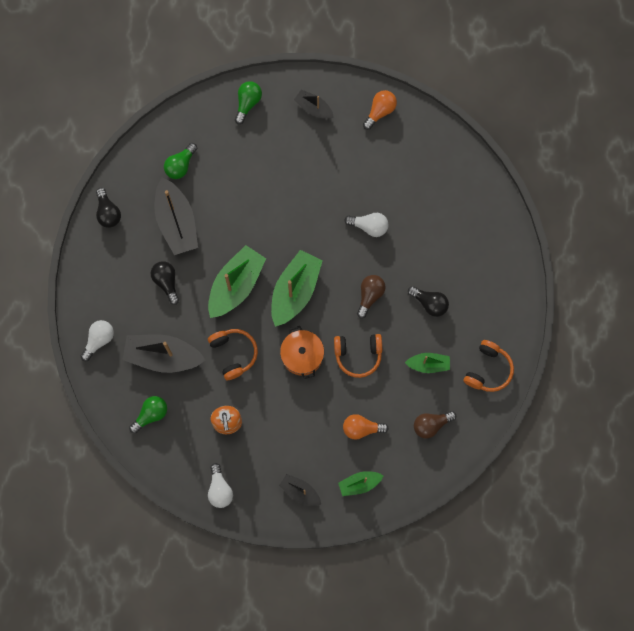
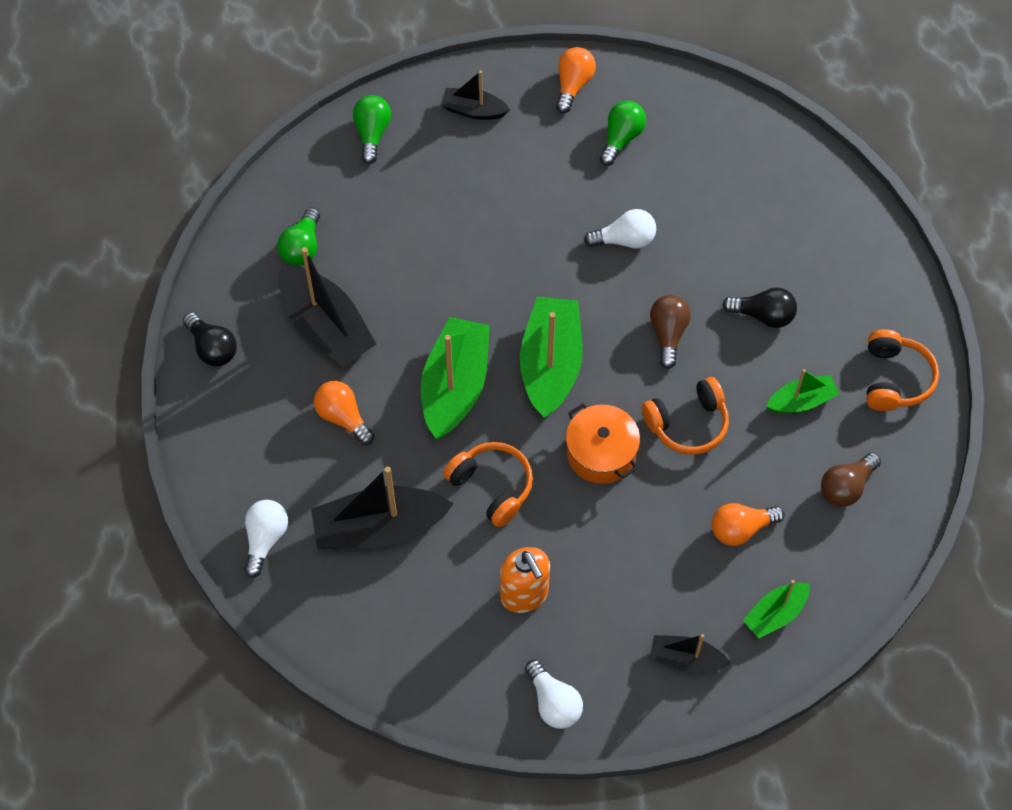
camera: 20 degrees left, 15 degrees down
(150, 414) = (393, 624): green light bulb -> green light bulb (621, 138)
(166, 282) = (343, 417): black light bulb -> orange light bulb

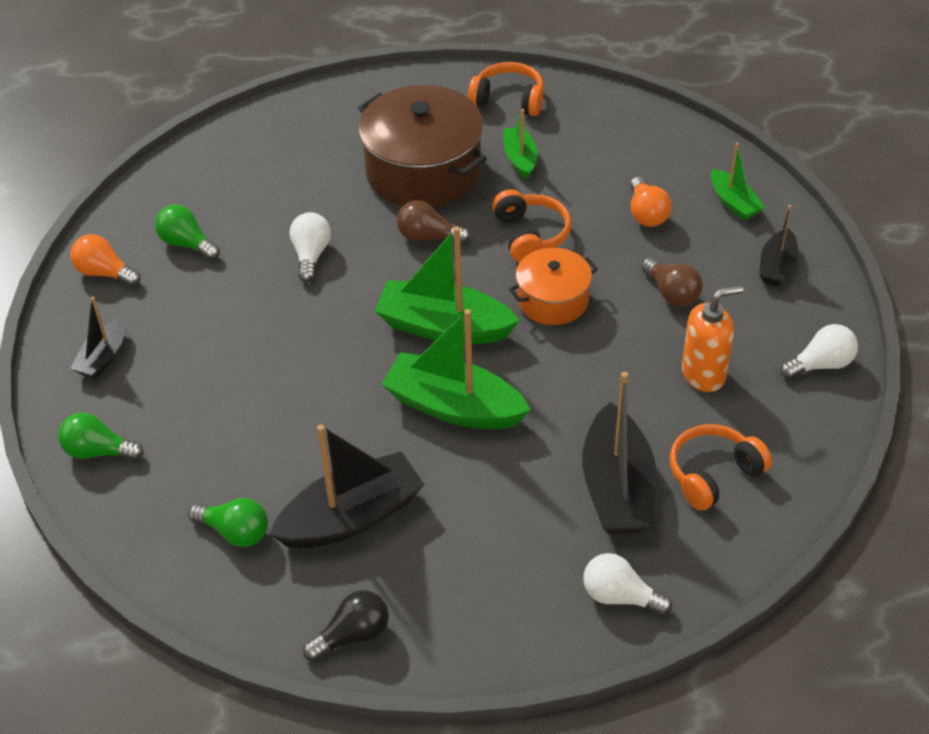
camera: 80 degrees left, 15 degrees down
(343, 417) = (474, 510): orange light bulb -> none
(492, 487) = (579, 388): orange headphones -> orange headphones (713, 474)
(763, 315) = (423, 171): black light bulb -> brown pot
(846, 486) = (611, 143): brown light bulb -> brown light bulb (671, 293)

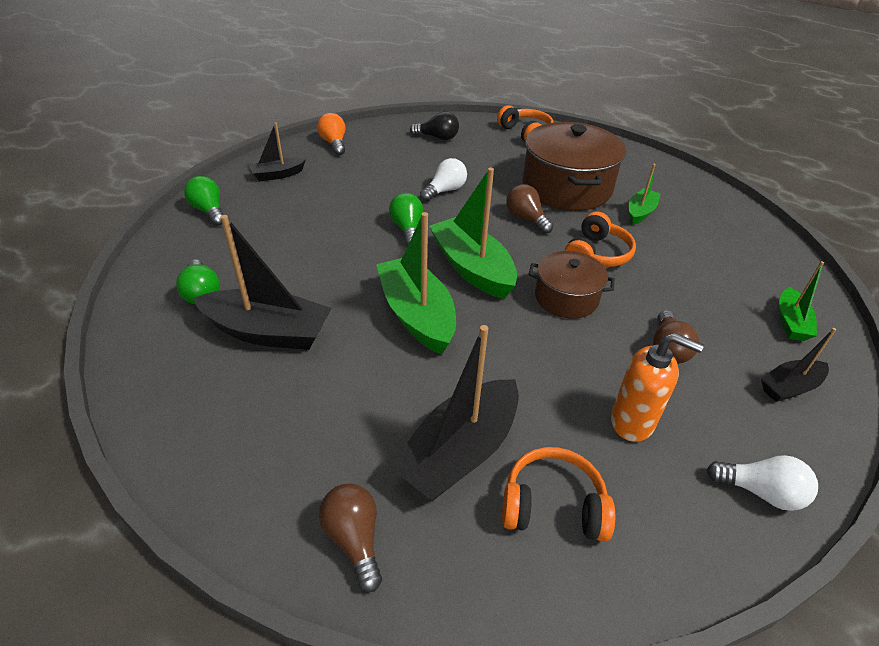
camera: 40 degrees right, 5 degrees down
(187, 244) = (389, 153): green light bulb -> green light bulb (407, 229)
(352, 635) = (161, 402): black light bulb -> black light bulb (437, 137)
(508, 100) = (668, 182): orange headphones -> orange headphones (525, 133)
(553, 300) = (566, 298): orange pot -> brown pot
(620, 596) = (354, 539): white light bulb -> brown light bulb
(646, 213) = (703, 289): orange light bulb -> none

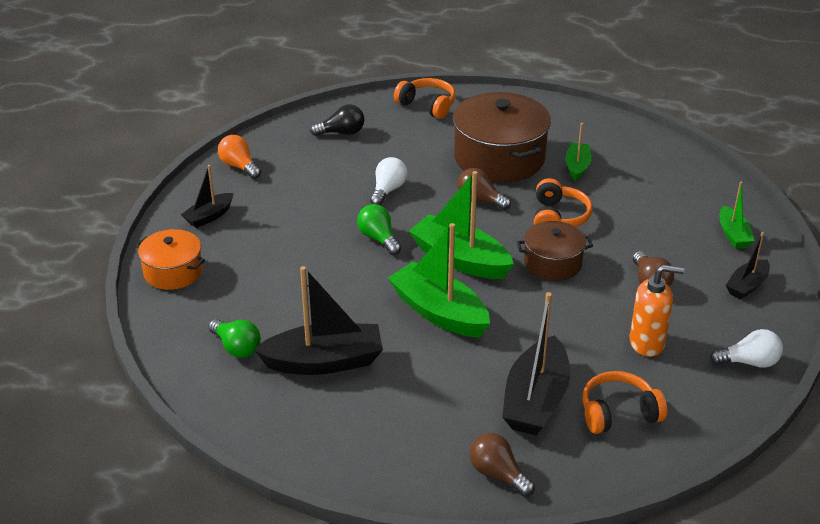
camera: 20 degrees left, 5 degrees down
(209, 211) = (173, 272): green light bulb -> orange pot

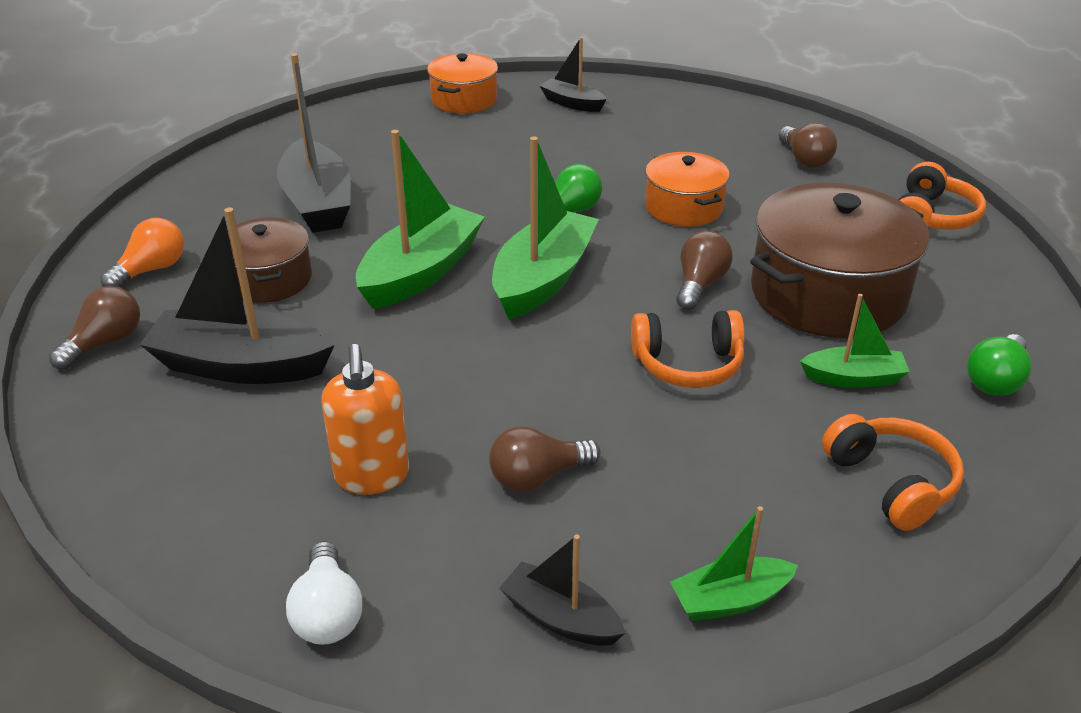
camera: 80 degrees right, 0 degrees up
(236, 347) = (340, 150): green light bulb -> green light bulb (995, 380)
(239, 166) = (682, 106): orange light bulb -> orange light bulb (151, 270)
(341, 133) = (804, 159): black light bulb -> brown light bulb
(388, 190) = (683, 207): white light bulb -> orange pot
(552, 263) = (560, 364): brown pot -> brown pot (268, 279)
(618, 413) = (207, 447): orange headphones -> orange headphones (891, 483)

